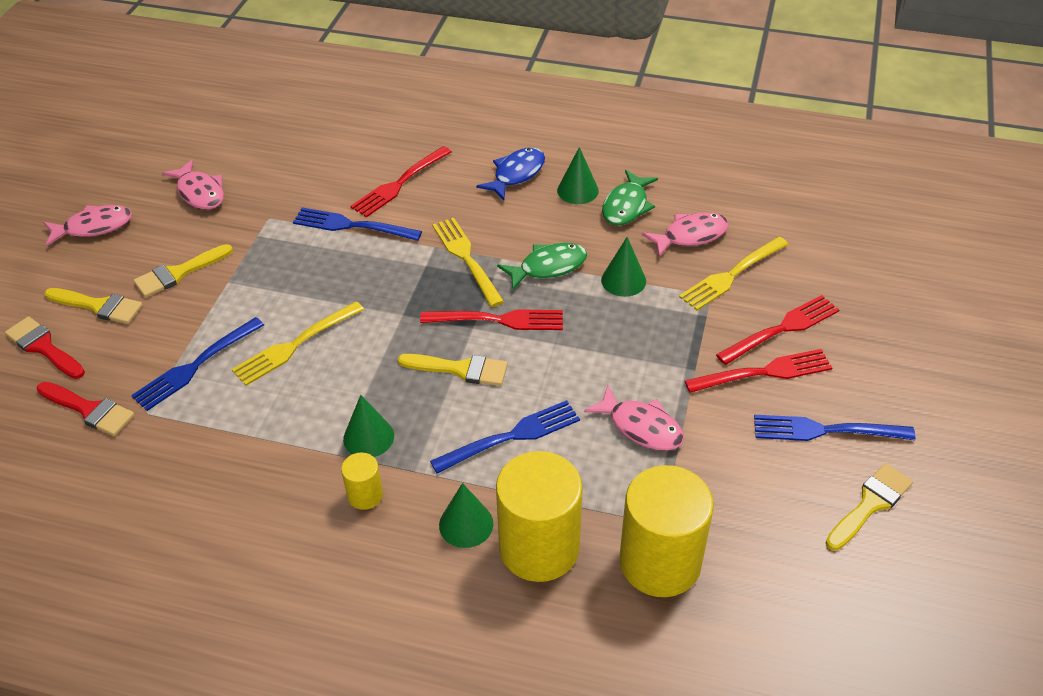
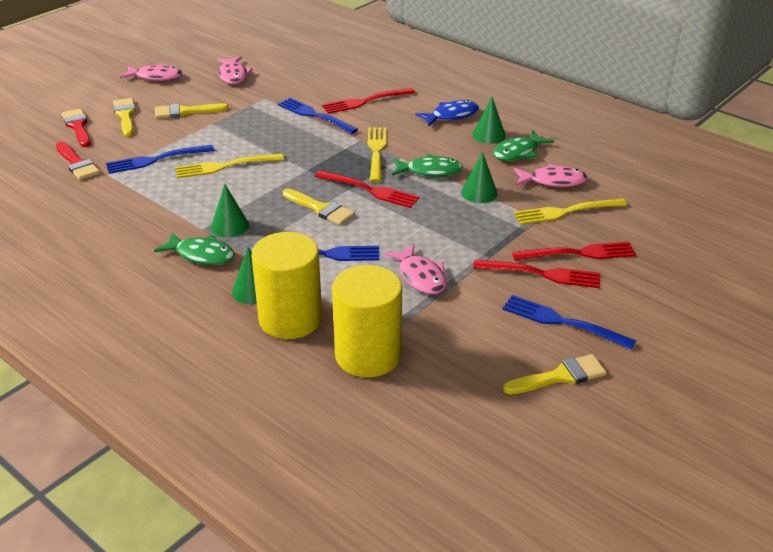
camera: 25 degrees right, 10 degrees down
(99, 306) = (125, 115): yellow brush -> yellow brush turned 150 degrees counterclockwise
(365, 495) = (201, 255): yellow cylinder -> green fish

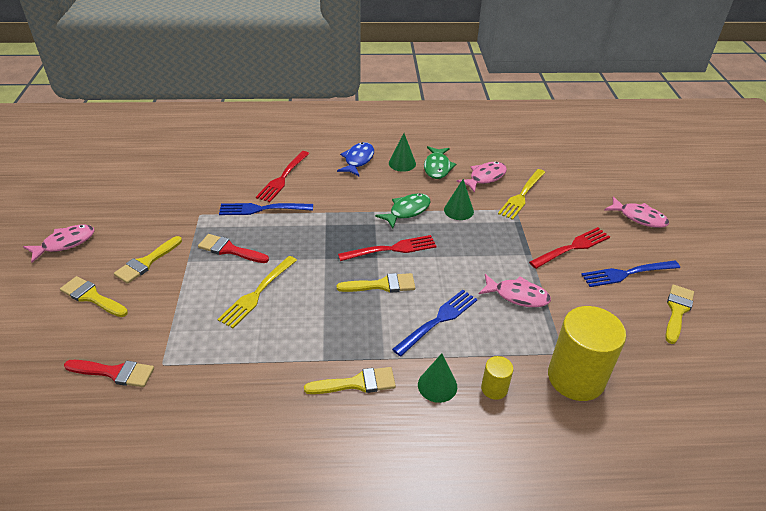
camera: 45 degrees left, 5 degrees up
(78, 126) = (57, 335): red brush -> red brush (229, 250)
(156, 160) = (188, 323): blue fork -> none
(201, 255) = (357, 383): green fish -> yellow brush
(230, 226) = (340, 343): green cone -> none
(233, 75) = (140, 207): pink fish -> pink fish (639, 217)
(290, 319) = (494, 388): yellow cylinder -> yellow cylinder, size x0.46
(376, 152) = (351, 215): yellow fork -> none
(579, 253) = (568, 220): red fork -> none

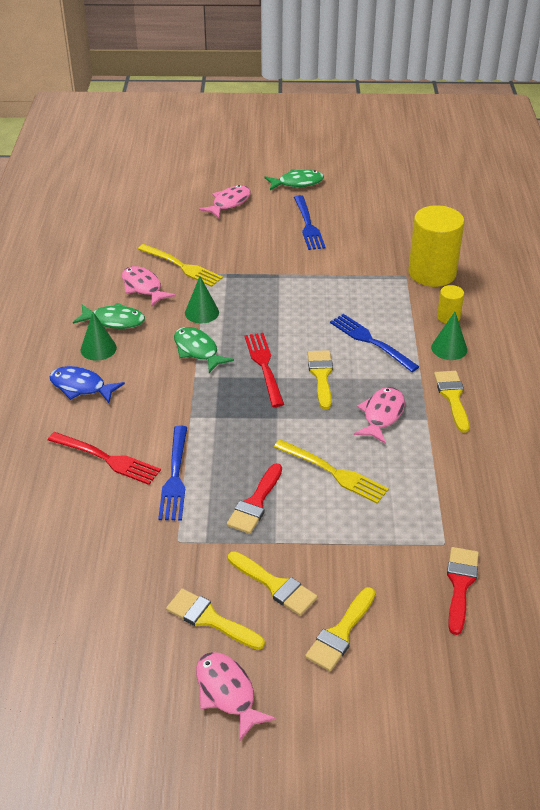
camera: 85 degrees left, 0 degrees up
(517, 296) = (337, 290): pink fish -> pink fish (381, 415)
(572, 247) = (270, 248): red fork -> none
(677, 311) = (354, 210): yellow brush -> yellow brush (210, 619)
(707, 264) = (297, 183): none -> green fish

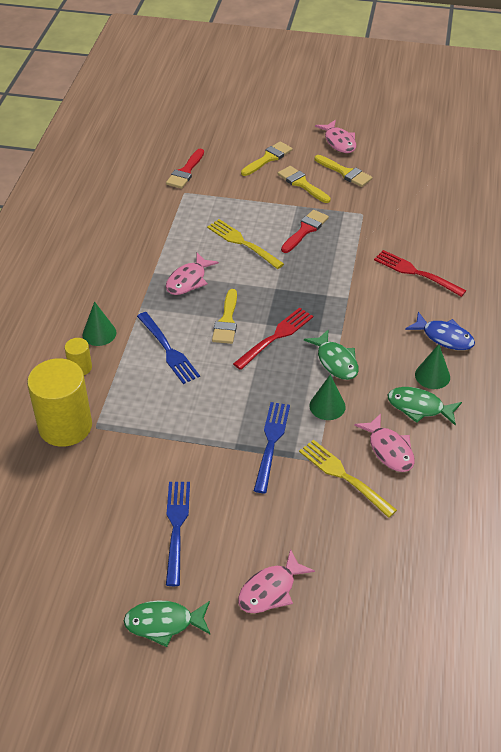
camera: 170 degrees left, 5 degrees up
(175, 477) = (363, 254): blue fork -> blue fork (271, 443)
(264, 366) = (276, 337): red fork -> red fork turned 135 degrees counterclockwise
(452, 397) = (122, 288): yellow brush -> none

